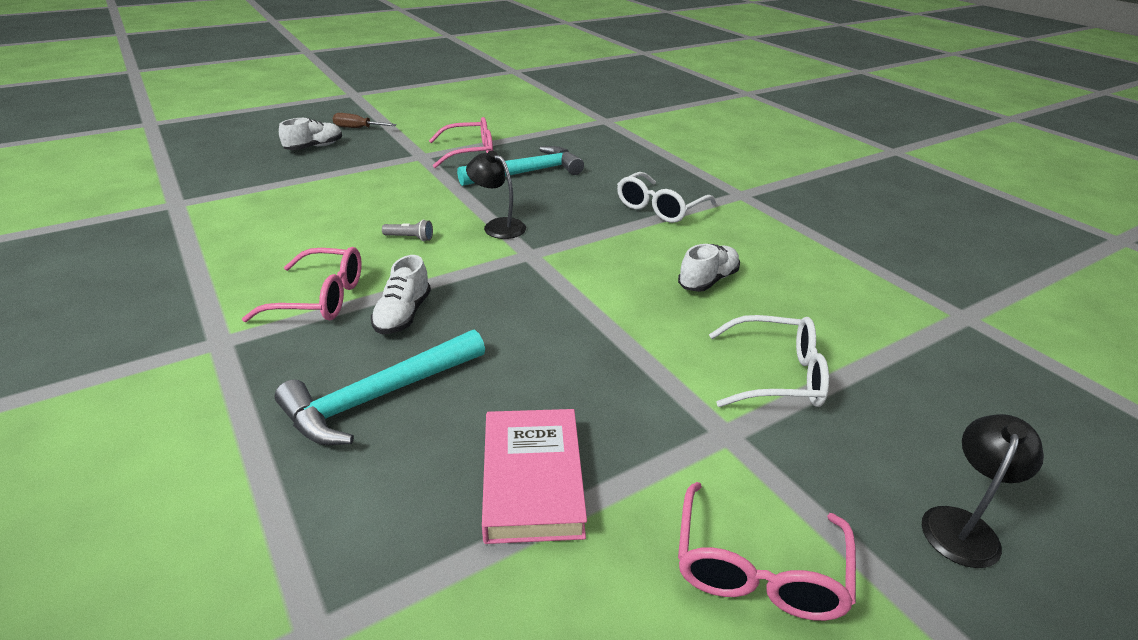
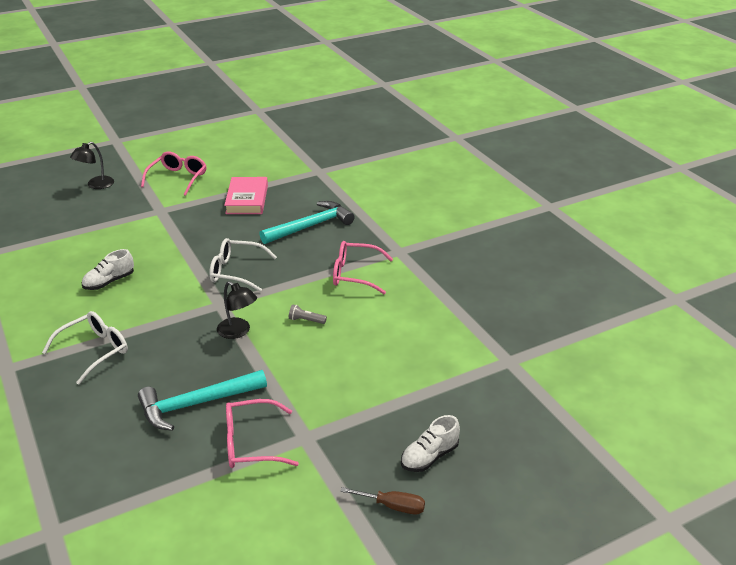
camera: 175 degrees left, 0 degrees up
(403, 315) = (304, 263): white shoe -> none
(777, 376) = (117, 230): white glasses -> white glasses (236, 271)

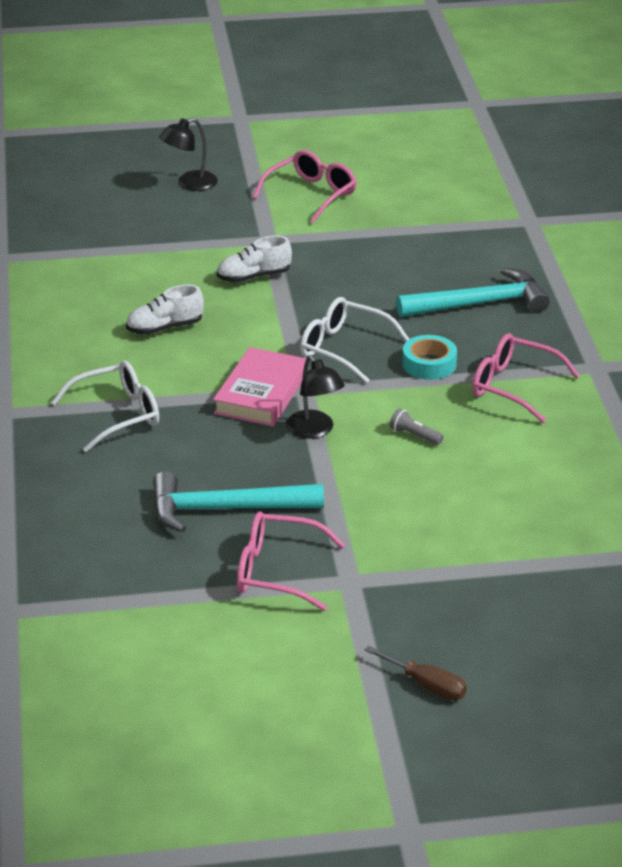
camera: 20 degrees right, 0 degrees up
(247, 199) = (401, 245): pink book -> pink book (261, 393)
(295, 270) = (429, 364): none -> turquoise tape
(429, 456) = (503, 642): white shoe -> white shoe (253, 277)

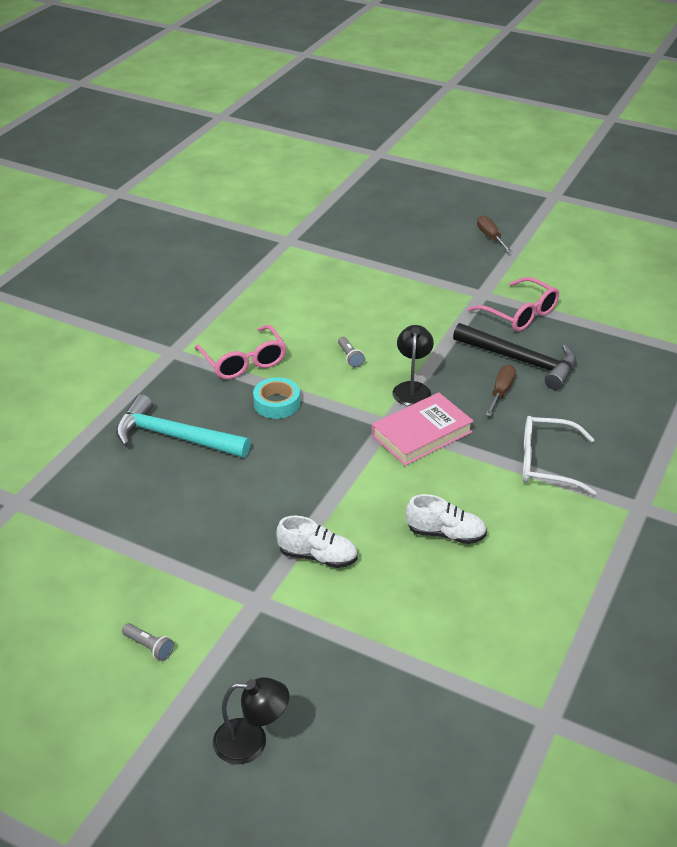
camera: 145 degrees left, 5 degrees up
(218, 465) = (501, 392): none -> brown screwdriver
(225, 509) = (521, 361): turquoise hammer -> black hammer
(311, 194) = (149, 647): pink glasses -> grey flashlight
(343, 348) = (322, 444): white glasses -> none

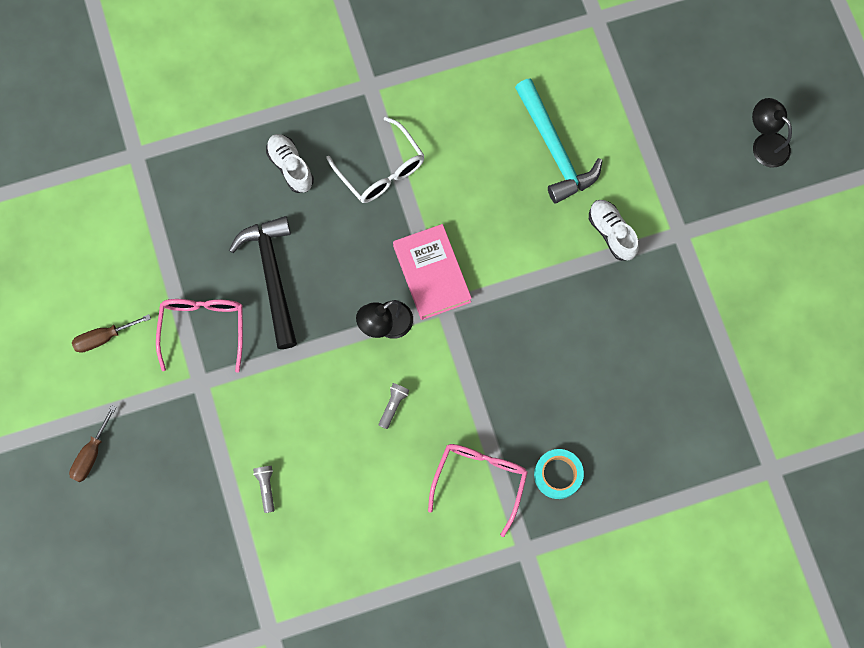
camera: 135 degrees left, 35 degrees up
(149, 647) = (772, 257): grey flashlight -> grey flashlight (266, 487)
(174, 437) = (608, 437): turquoise hammer -> turquoise hammer (554, 149)
(277, 403) = (501, 404): turquoise tape -> turquoise tape (558, 475)
(421, 433) = (431, 274): pink book -> pink book turned 60 degrees clockwise
(445, 533) = (514, 177): white shoe -> white shoe (290, 167)
(501, 392) = (328, 260): brown screwdriver -> brown screwdriver (104, 337)

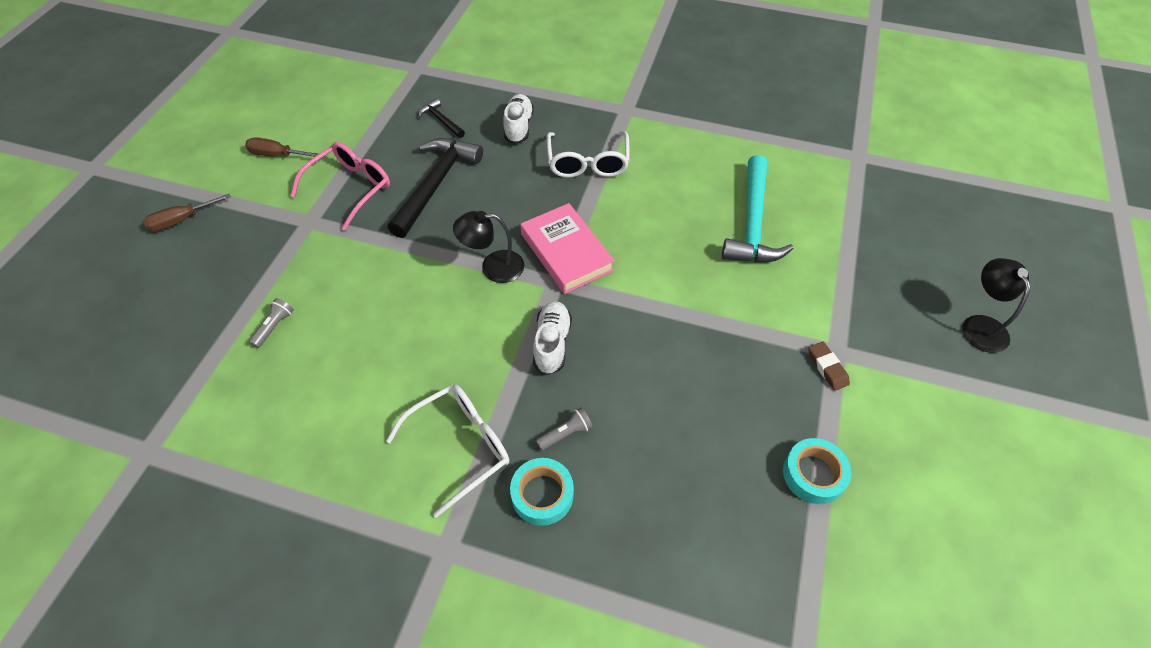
camera: 35 degrees right, 20 degrees down
(215, 204) = (441, 120): none -> black hammer
(393, 405) = (441, 331): grey flashlight -> grey flashlight (565, 433)
(431, 274) = (566, 252): pink book -> pink book turned 45 degrees counterclockwise
(480, 480) = (461, 446): pink glasses -> white glasses
(611, 233) = (762, 312): white shoe -> white shoe (552, 343)
(681, 252) = (827, 368): none -> brown eraser
(715, 343) = (813, 474): none -> turquoise tape

